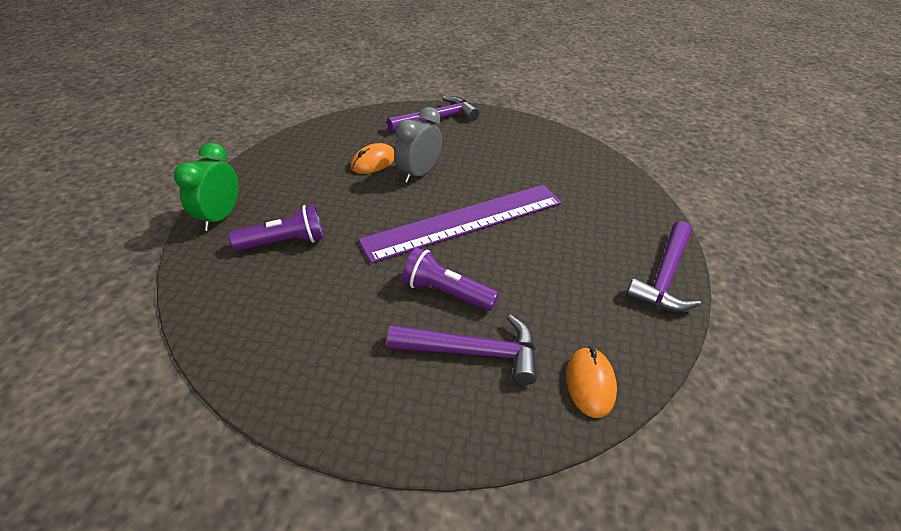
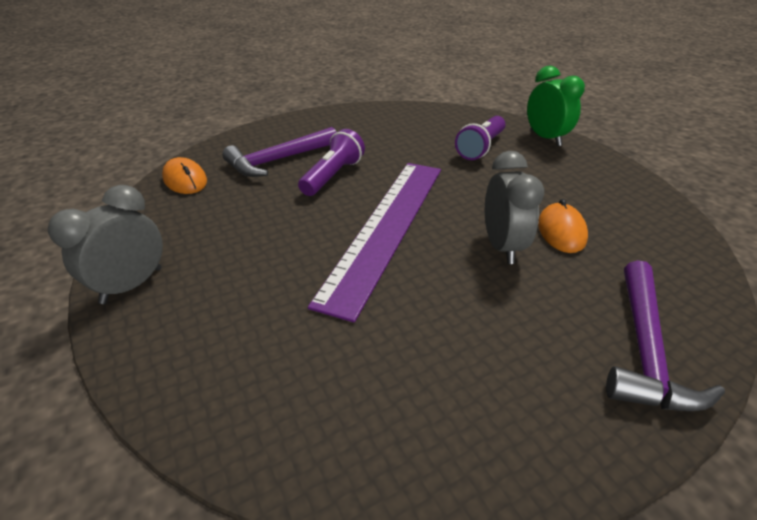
camera: 140 degrees right, 5 degrees down
(446, 292) = (333, 176): purple flashlight -> purple flashlight turned 45 degrees counterclockwise
(664, 276) = (132, 285): purple hammer -> grey clock

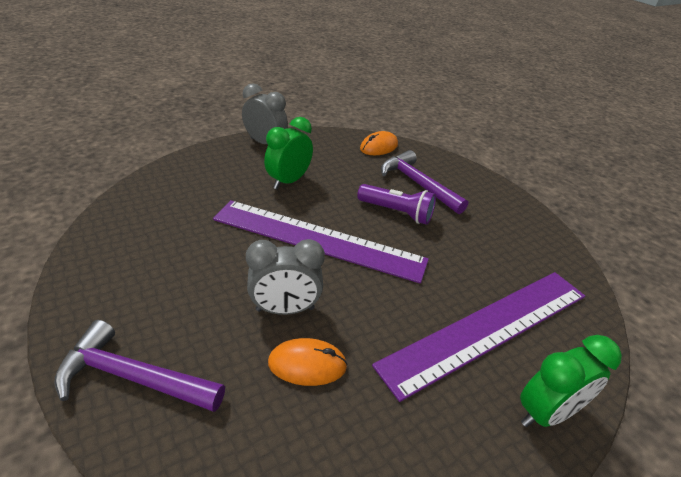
camera: 85 degrees right, 0 degrees up
(258, 254) = (288, 181): none -> green clock
(481, 148) = (487, 328): purple flashlight -> purple ruler

